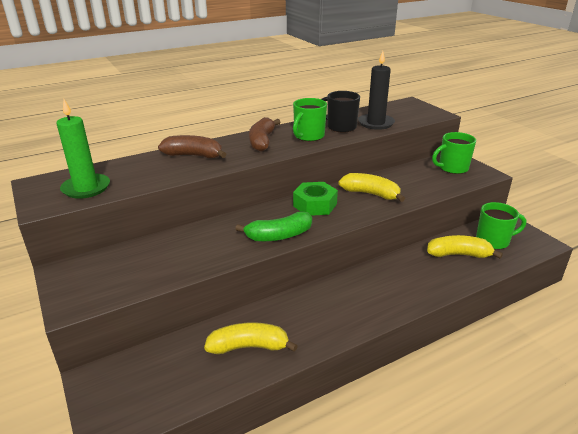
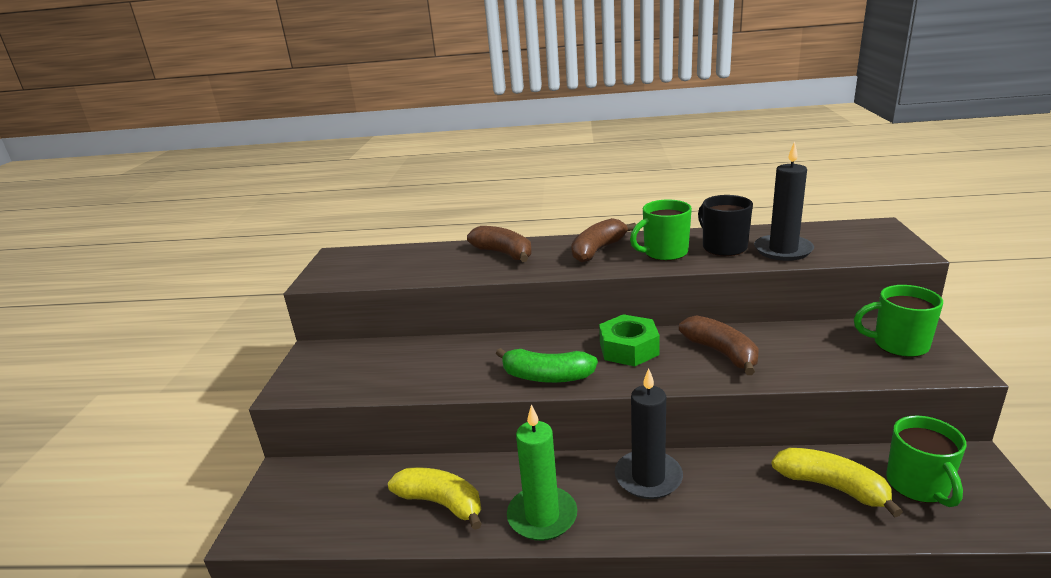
camera: 35 degrees right, 5 degrees down
(86, 188) = (368, 269): green candle -> green candle (542, 516)
(366, 282) = (648, 477): none -> black candle
(370, 194) = (721, 353): yellow banana -> brown banana
(493, 241) = (918, 485): green mug -> green mug turned 60 degrees clockwise

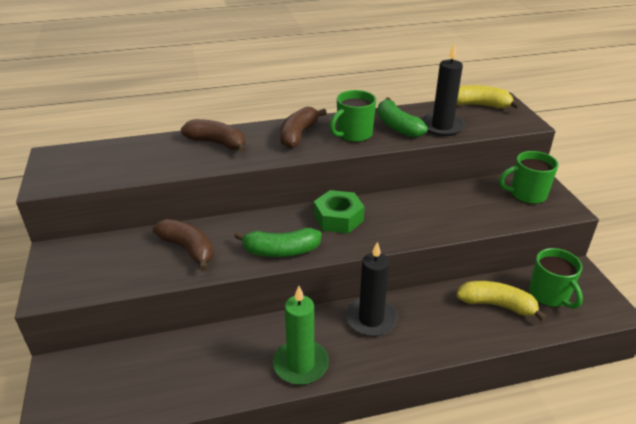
camera: 20 degrees left, 10 degrees up
(441, 503) = (214, 368): yellow banana -> yellow banana (479, 105)
(721, 353) = (409, 214): brown banana -> brown banana (188, 249)
(723, 247) = (397, 126): black mug -> green banana

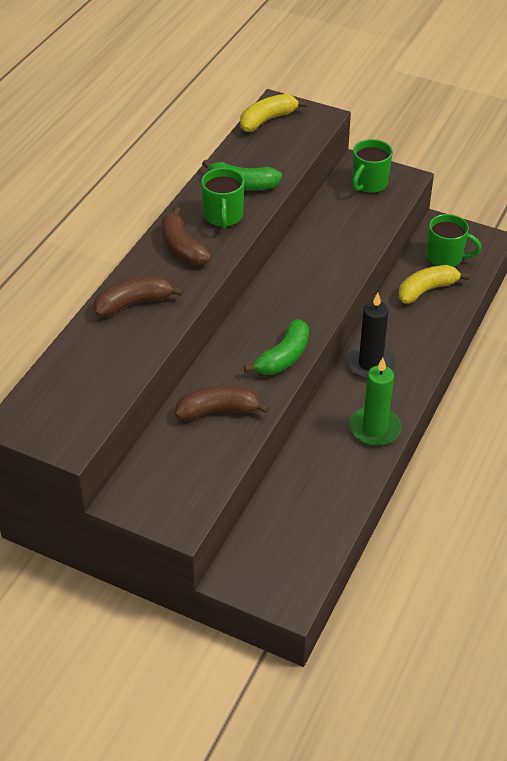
camera: 50 degrees left, 10 degrees up
(338, 218) = (279, 301): green nut -> none
(442, 127) = (273, 162): black candle -> none

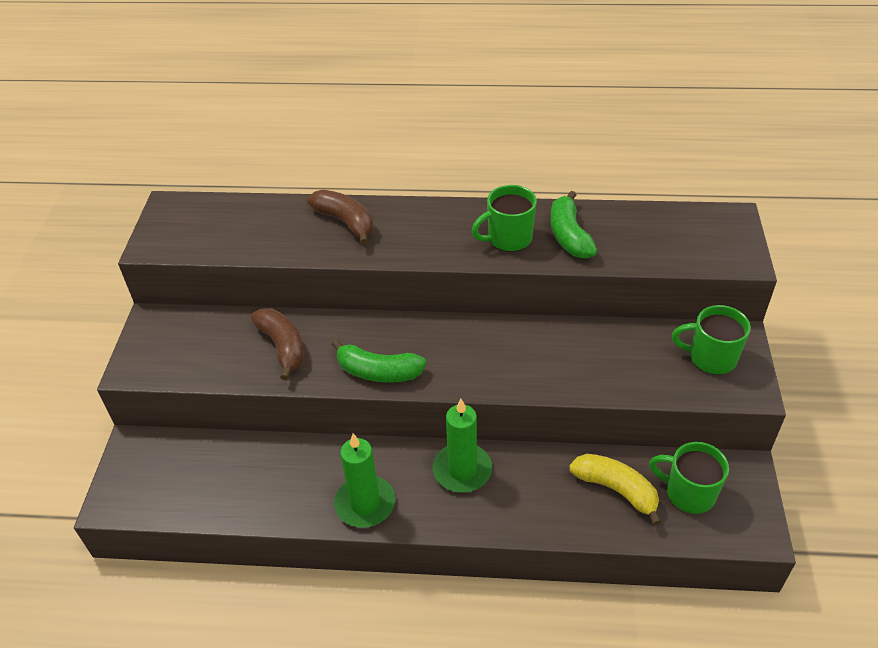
camera: 70 degrees right, 0 degrees up
(182, 247) = (442, 227): brown banana -> none
(267, 120) = (696, 219): yellow banana -> none
(370, 364) = (462, 470): black candle -> green candle
(445, 257) = (689, 493): green mug -> green mug turned 120 degrees clockwise

